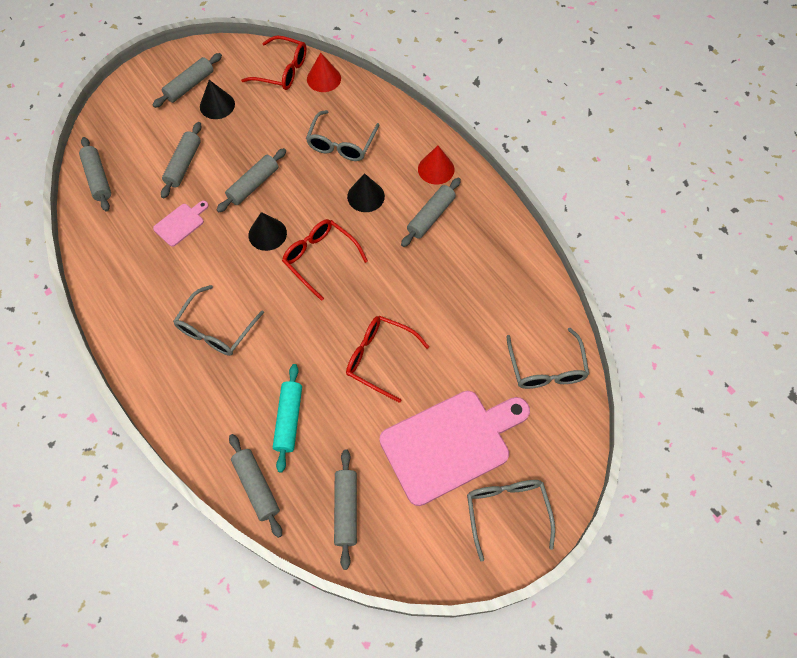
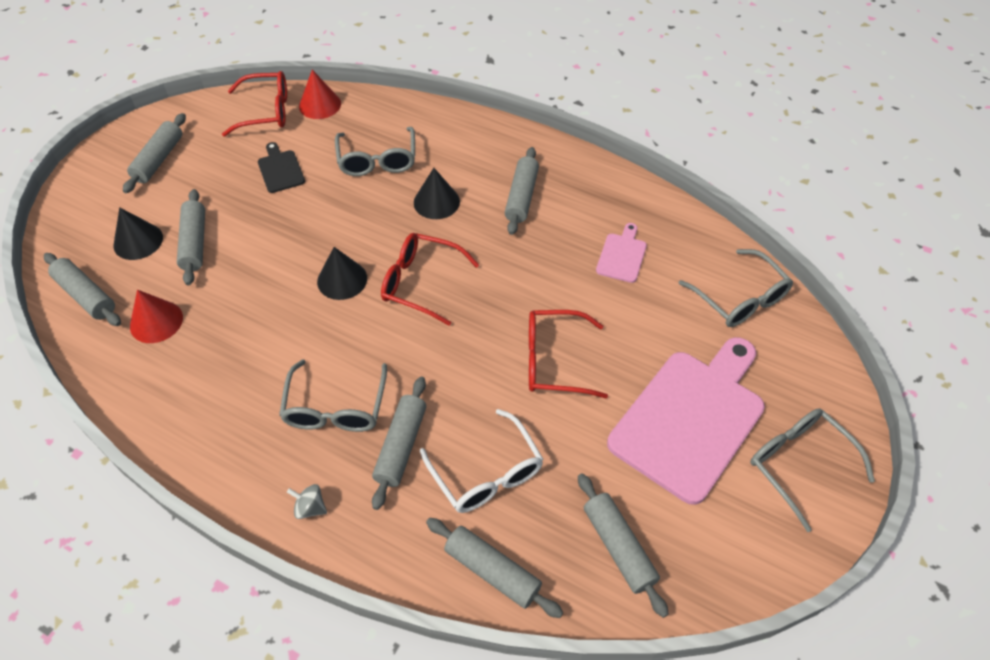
camera: 25 degrees left, 10 degrees down
(167, 392) = (310, 507): none -> grey spinning top
(181, 223) = (225, 307): pink cutting board -> pink cutting board (622, 255)
(217, 105) = (204, 169): black cone -> black cone (138, 241)
(253, 185) = (296, 235): grey rolling pin -> grey rolling pin (401, 446)
(268, 126) = (280, 170): none -> black cutting board
(289, 419) = (487, 473): turquoise rolling pin -> white glasses
(436, 169) = (498, 150): red cone -> red cone (156, 321)

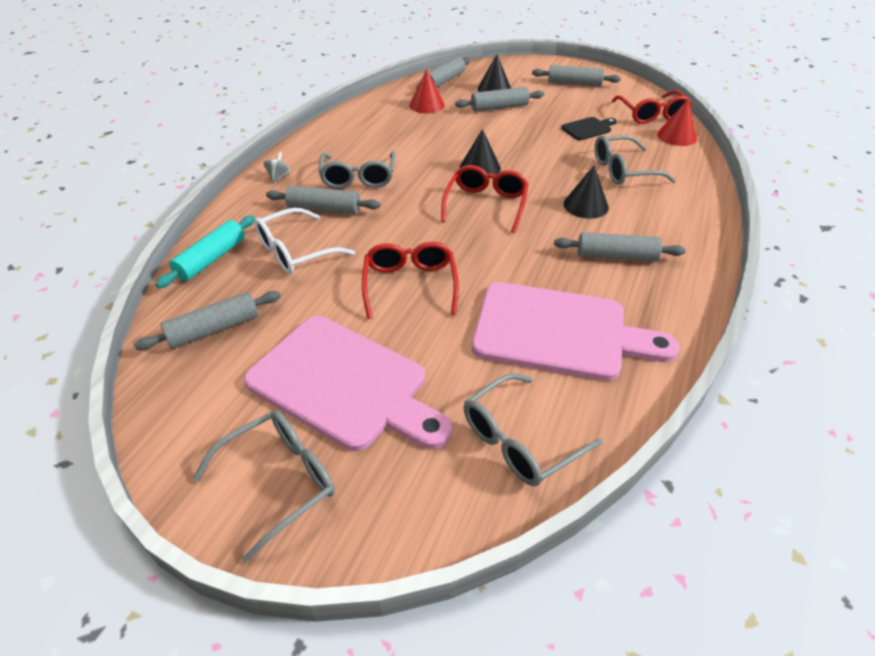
camera: 85 degrees right, 10 degrees down
(335, 408) = (358, 178): grey glasses -> grey glasses turned 90 degrees counterclockwise
(492, 571) = (211, 259): grey rolling pin -> turquoise rolling pin
(622, 255) = (558, 332): pink cutting board -> pink cutting board, size x2.27

